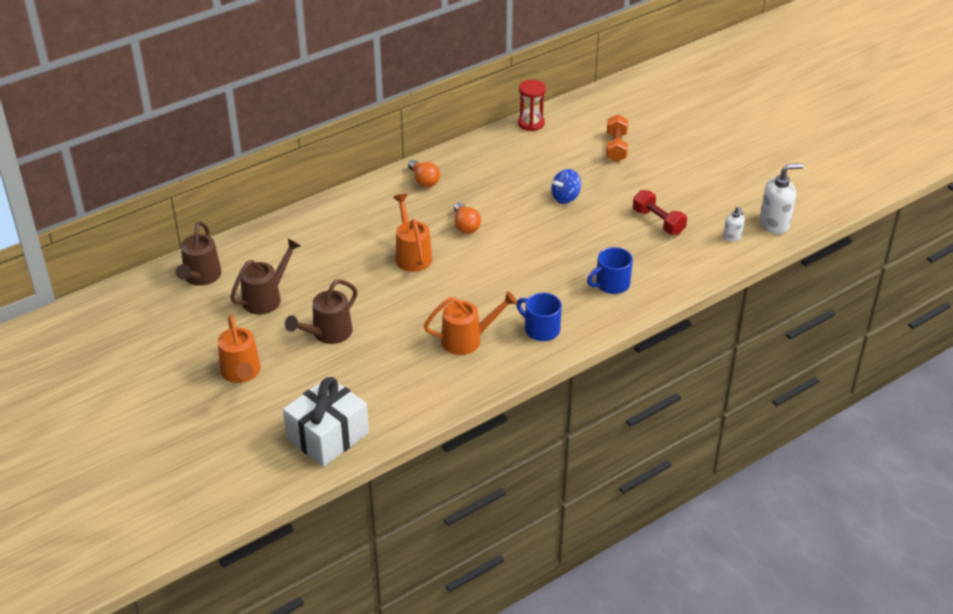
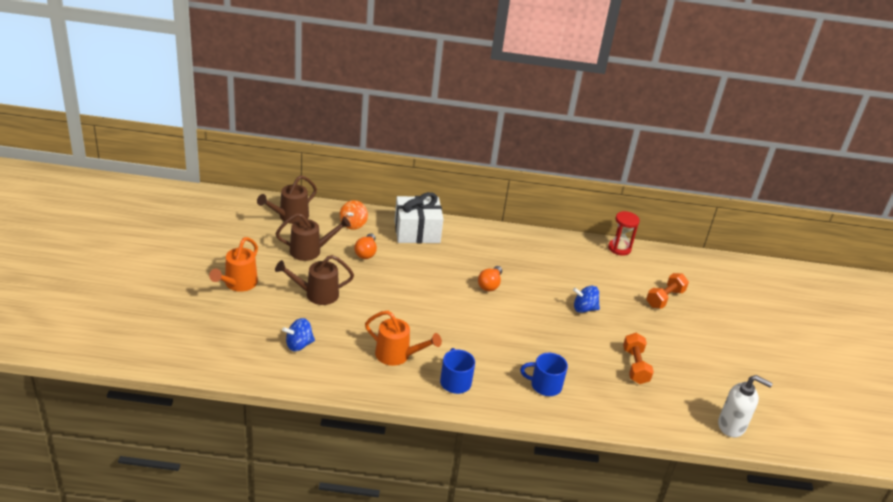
camera: 35 degrees right, 5 degrees down
(272, 246) = (353, 224): none -> orange spinning top
(328, 436) = (234, 354): white gift -> white gift (417, 231)
(373, 388) = (299, 345): none -> blue spinning top
(412, 255) = (431, 281): orange watering can -> none
(424, 181) = (498, 242): orange light bulb -> orange light bulb (366, 253)
(658, 222) = (635, 366): red dumbbell -> orange dumbbell
(732, 237) = (683, 413): white soap dispenser -> none

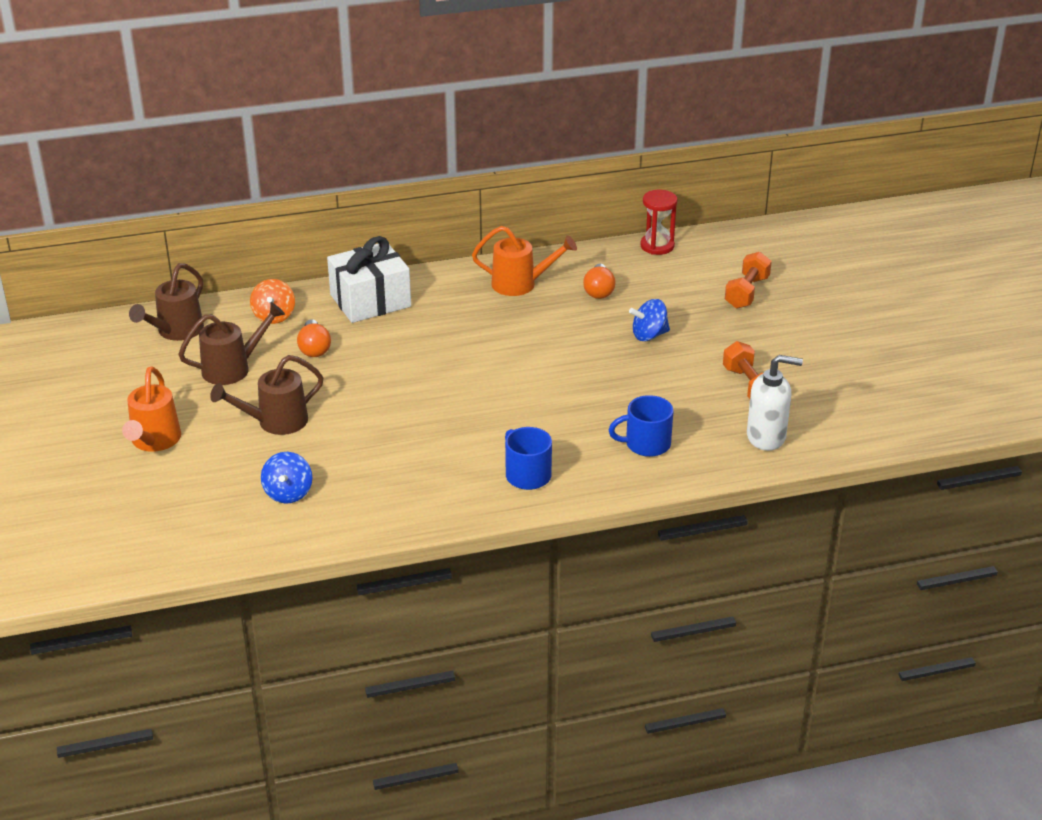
camera: 15 degrees left, 0 degrees up
(299, 345) = (288, 493): blue spinning top -> blue spinning top turned 45 degrees counterclockwise
(397, 355) = (432, 466): orange watering can -> orange watering can (521, 284)
(490, 285) = (508, 341): orange light bulb -> orange light bulb (599, 291)
(732, 426) = (901, 421): white soap dispenser -> white soap dispenser (766, 437)

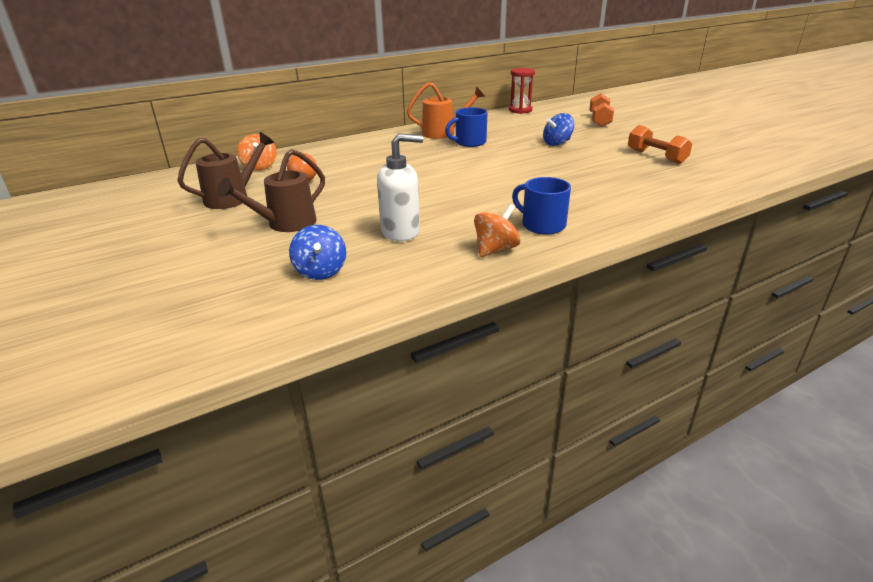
camera: 15 degrees left, 5 degrees down
(154, 441) = (162, 254): orange watering can -> none
(176, 331) = (174, 184): brown watering can -> none
(370, 301) = (336, 151): white gift -> none
(459, 499) = (495, 249): none -> orange spinning top
(599, 291) = (501, 130): orange light bulb -> none
(646, 444) = (619, 194): blue mug -> blue mug (469, 142)
(766, 437) = (703, 178): white soap dispenser -> white soap dispenser (401, 232)

